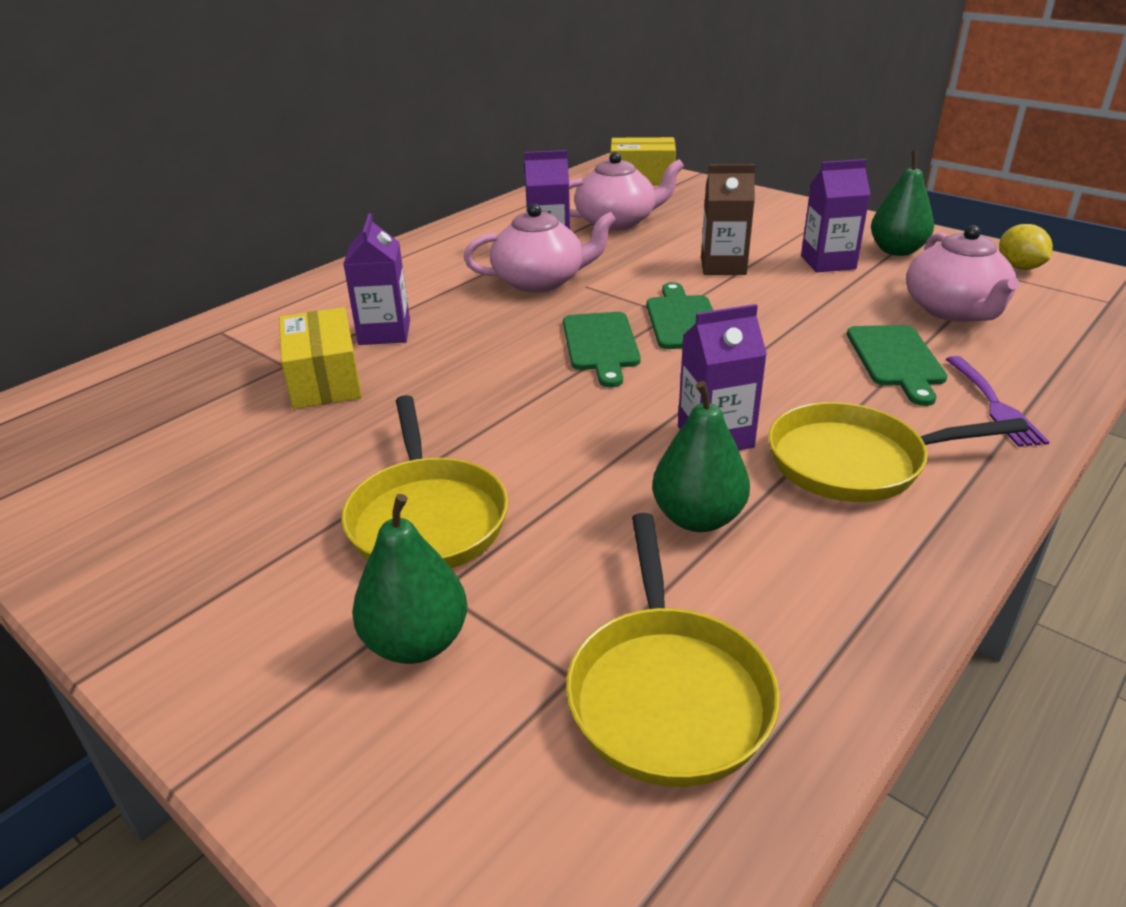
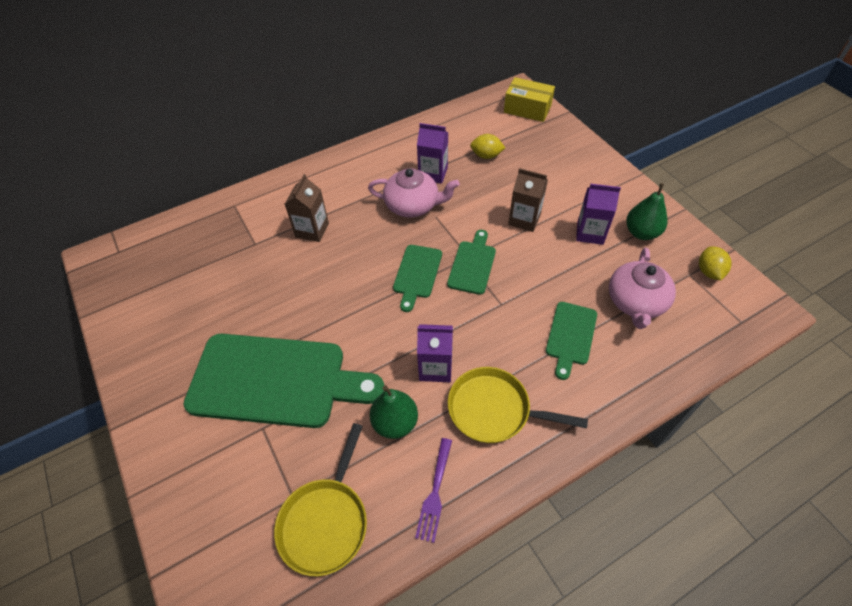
camera: 20 degrees right, 20 degrees up
(324, 379) = (269, 261): yellow box -> none
(384, 333) = (312, 230): purple carton -> brown carton
(416, 642) = (240, 455): green pear -> none
(426, 518) = (275, 380): yellow pan -> green cutting board
(617, 222) = (486, 156): pink teapot -> yellow lemon
(994, 404) = (599, 390): purple fork -> purple fork (435, 492)

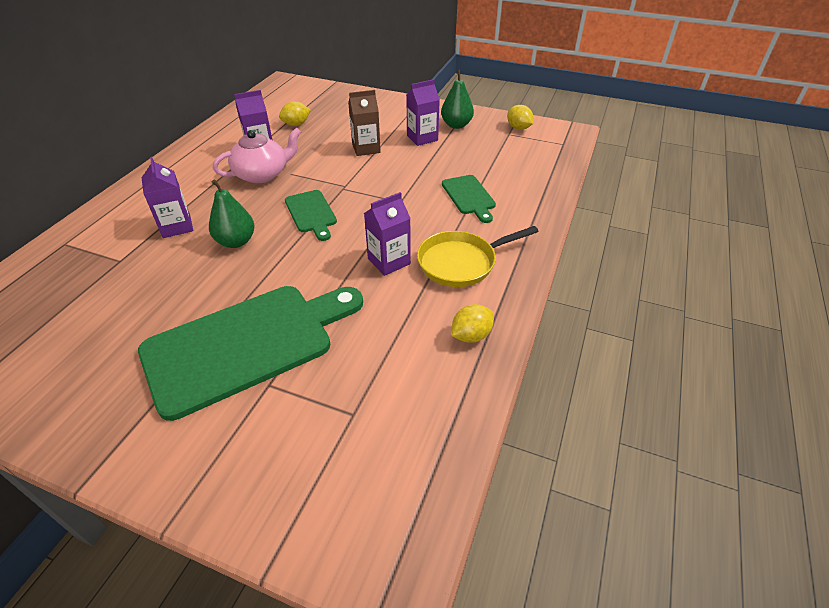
camera: 40 degrees left, 10 degrees down
(312, 230) = (176, 226): brown carton -> purple carton
(326, 521) = (401, 410): yellow pan -> none
(395, 422) = (392, 311): green pear -> green pear (236, 241)
(435, 492) = (471, 335): purple fork -> yellow lemon
(472, 265) = (353, 189): green cutting board -> none
(527, 109) = (302, 89): yellow box -> none
(636, 302) = (492, 161): pink teapot -> none

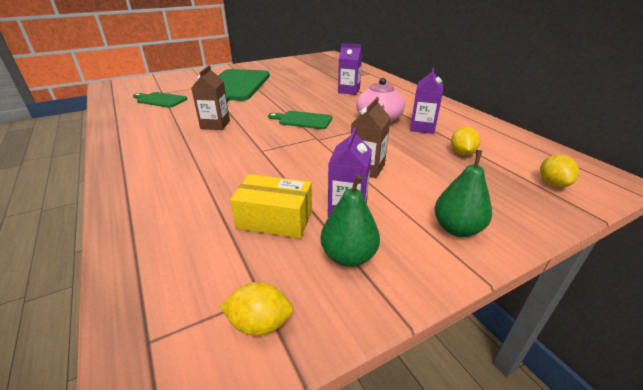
camera: 130 degrees right, 10 degrees down
(236, 241) = (310, 98): green pear -> green pear (457, 229)
(389, 261) = (215, 125): purple carton -> brown carton
(461, 263) = (166, 143): yellow pan -> none
(464, 154) = (275, 219): none -> yellow box
(469, 196) = (210, 181): green cutting board -> green cutting board (160, 100)
(471, 335) = (127, 123): yellow lemon -> yellow lemon (552, 184)

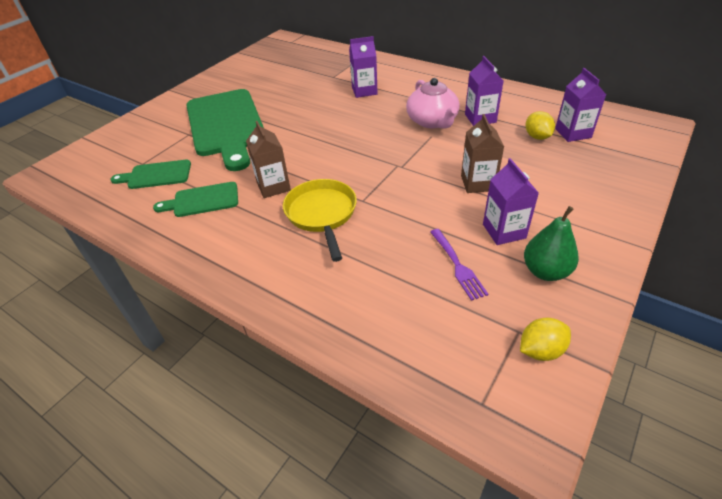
camera: 25 degrees left, 10 degrees up
(223, 149) = (322, 214): none -> yellow pan
(275, 219) = (457, 266): yellow box -> purple fork
(303, 120) = (360, 147): green cutting board -> green cutting board (202, 200)
(457, 229) = (595, 214): green pear -> none
(502, 160) = (573, 133): none -> purple carton
(552, 184) = (624, 144): yellow lemon -> none

